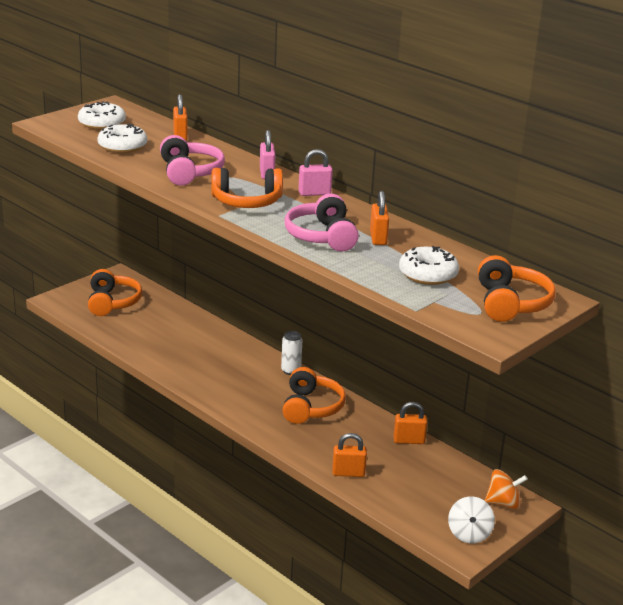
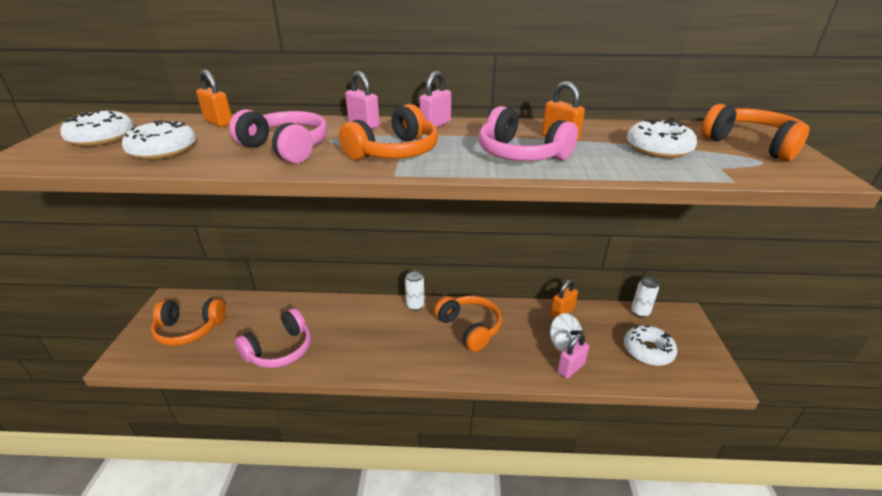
camera: 40 degrees left, 5 degrees up
(112, 302) = (189, 329): orange headphones -> orange headphones turned 135 degrees clockwise
(156, 346) = (280, 350): none -> pink headphones
(348, 473) = (570, 368): orange padlock -> pink padlock
(436, 502) = (648, 350): none -> white donut
(469, 534) = (701, 362): white spinning top -> white spinning top (563, 344)
(483, 480) = (640, 312): none -> white can
(503, 503) = (674, 322): orange spinning top -> none

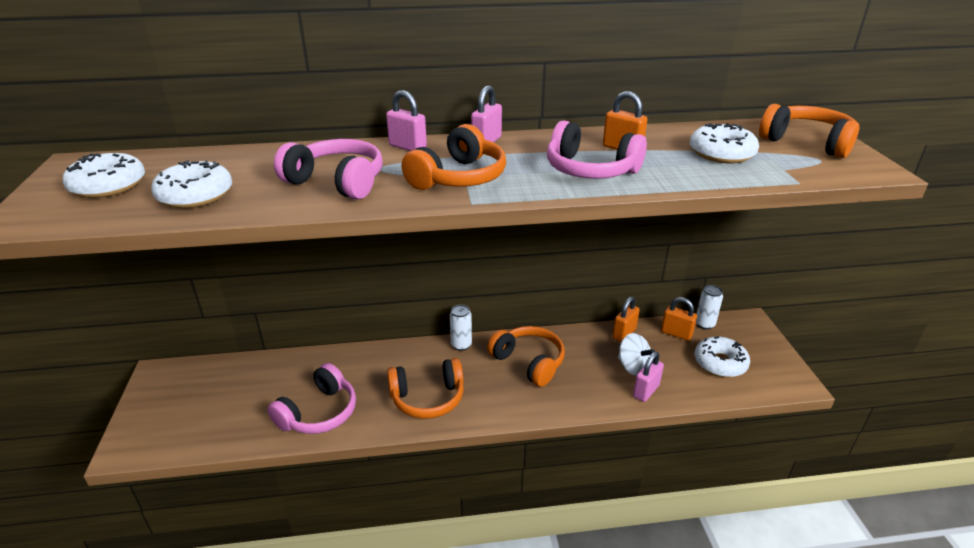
camera: 10 degrees left, 0 degrees up
(189, 329) = (199, 404): orange headphones -> orange headphones (428, 398)
(219, 122) = (237, 156): orange padlock -> orange padlock (676, 333)

